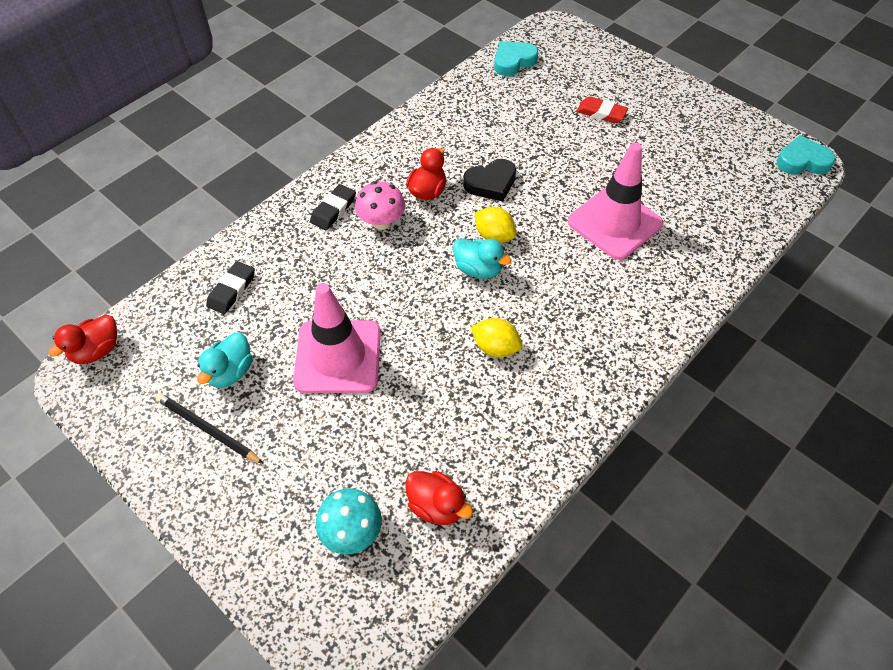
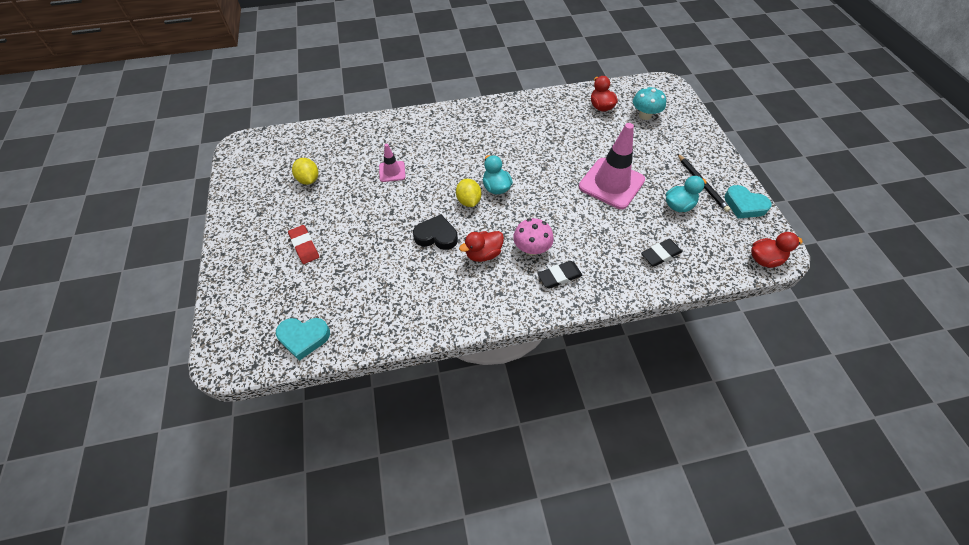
camera: 145 degrees left, 0 degrees up
(495, 347) = (522, 147): yellow lemon -> yellow lemon (308, 180)
(614, 223) = (392, 171): pink traffic cone -> pink traffic cone, size x0.49
(802, 161) = (244, 147): turquoise heart -> turquoise heart (744, 205)

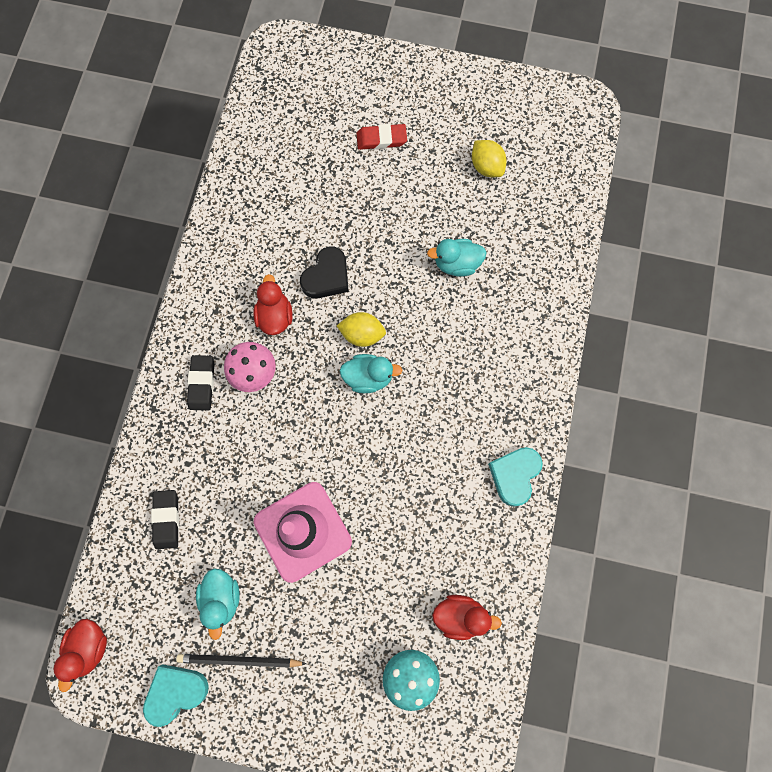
camera: 115 degrees right, 20 degrees up
(304, 338) = (265, 113): turquoise heart -> turquoise heart (514, 475)
(308, 180) = (486, 167): yellow lemon -> yellow lemon turned 60 degrees clockwise
(392, 171) = (456, 264): pink traffic cone -> turquoise duck

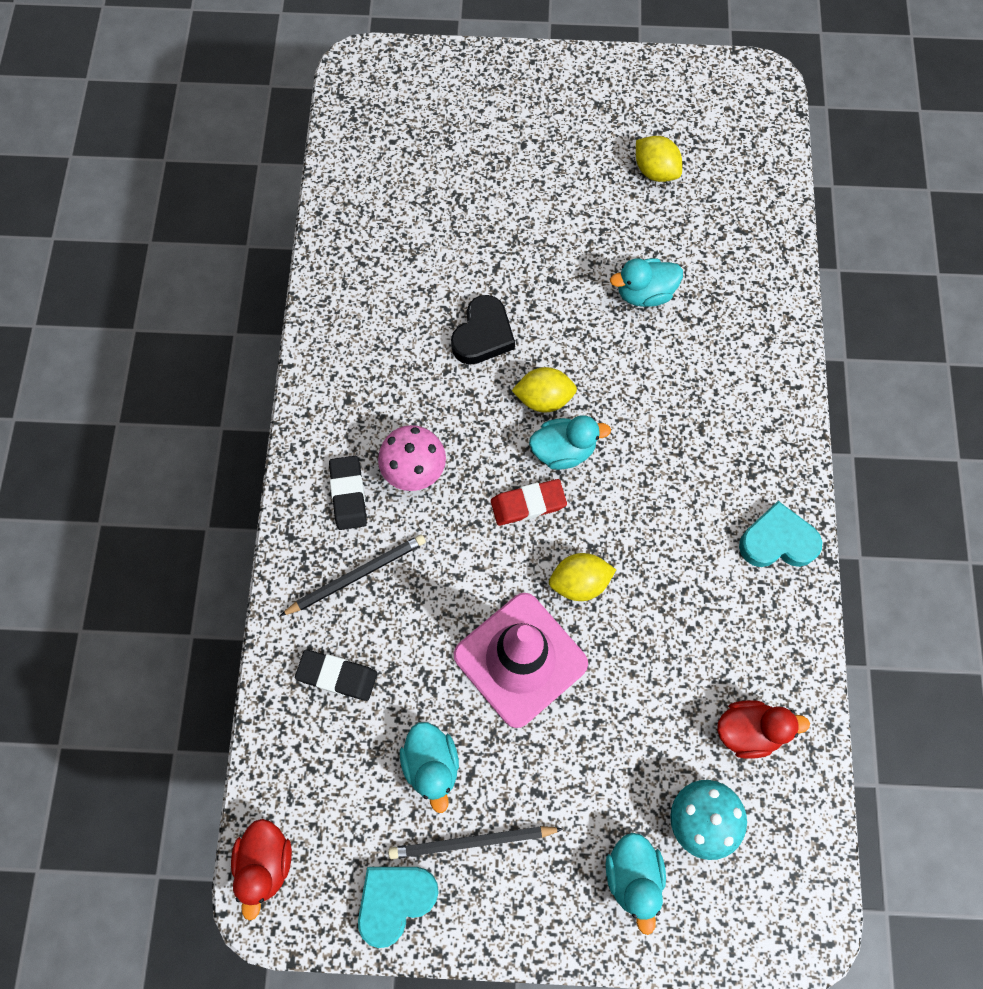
camera: 10 degrees left, 5 degrees down
(166, 519) = (337, 676): black eraser -> black eraser turned 60 degrees counterclockwise
(195, 446) = (356, 575): none -> black pencil
(275, 316) = (426, 394): red duck -> none
(351, 707) = (633, 875): none -> turquoise duck
(359, 481) = (579, 582): none -> yellow lemon
(381, 139) = (516, 158): red eraser -> red eraser (528, 504)
(514, 475) = (777, 541): turquoise heart -> turquoise heart turned 75 degrees clockwise

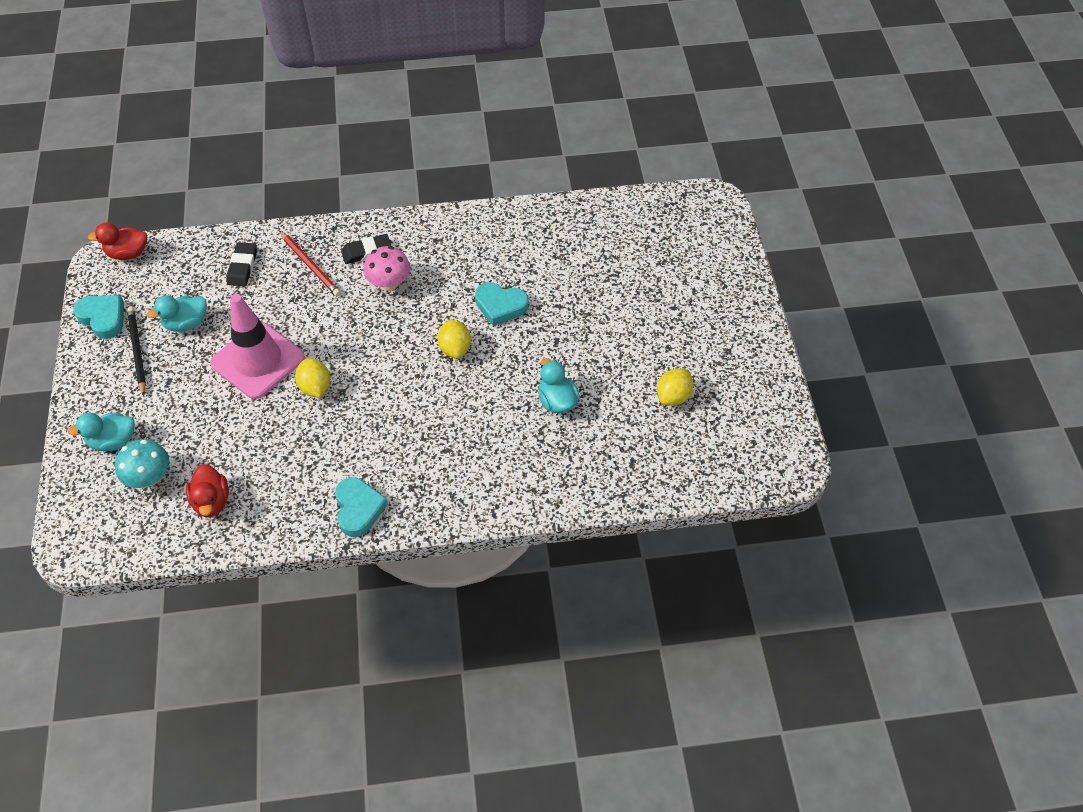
camera: 80 degrees right, 15 degrees down
(356, 575) = (310, 265): black pencil -> red pencil
(483, 335) = (500, 306): black heart -> turquoise heart
(528, 504) = (371, 350): red eraser -> none
(563, 450) = (415, 365): turquoise duck -> none

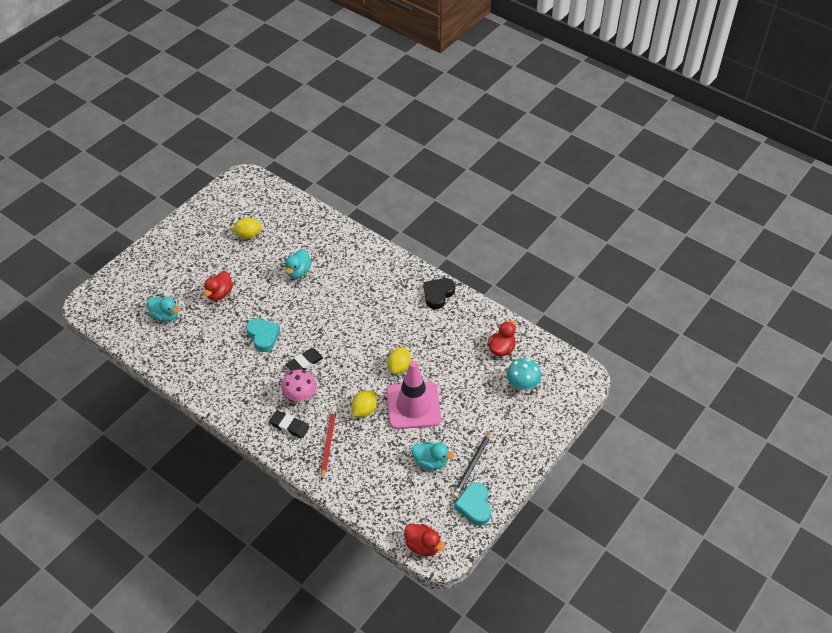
camera: 135 degrees left, 5 degrees down
(113, 441) = (526, 419): turquoise duck -> turquoise duck (165, 316)
(242, 267) = (365, 475): black eraser -> black eraser (304, 363)
(358, 509) = (438, 294): turquoise heart -> black heart
(455, 348) = (311, 332): yellow lemon -> yellow lemon (364, 410)
(605, 310) = (219, 294): none -> red duck

